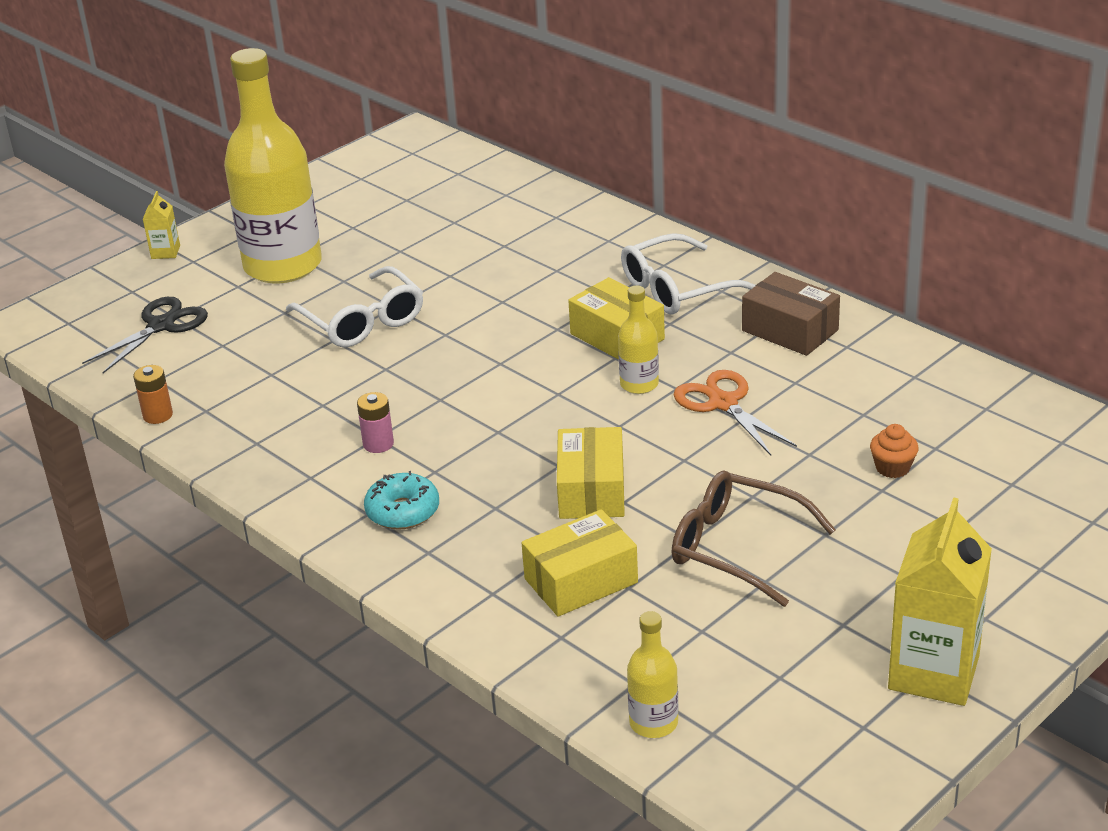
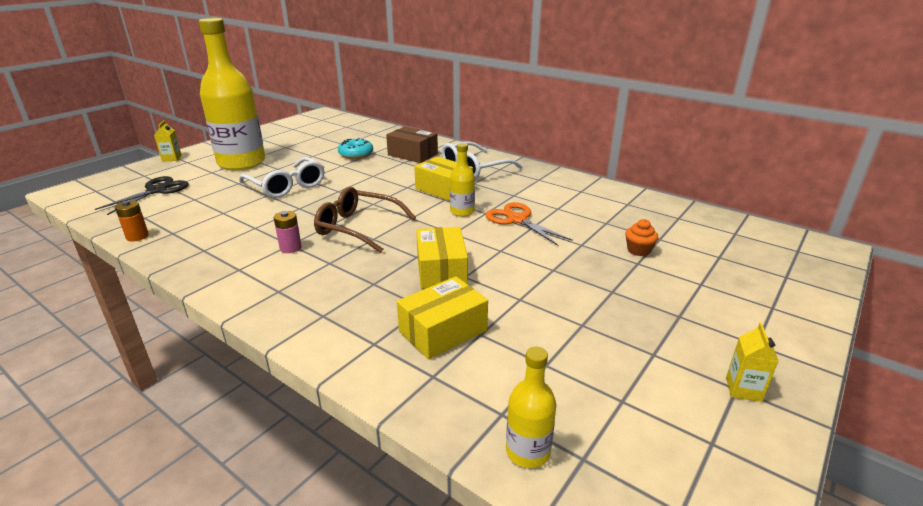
camera: 10 degrees left, 5 degrees down
(403, 511) = (305, 288): turquoise donut -> turquoise donut (356, 154)
(738, 548) = (554, 303): brown glasses -> brown glasses (358, 228)
(790, 330) = (545, 185): brown box -> brown box (412, 154)
(933, 672) = (743, 389): yellow carton -> yellow carton, size x0.46

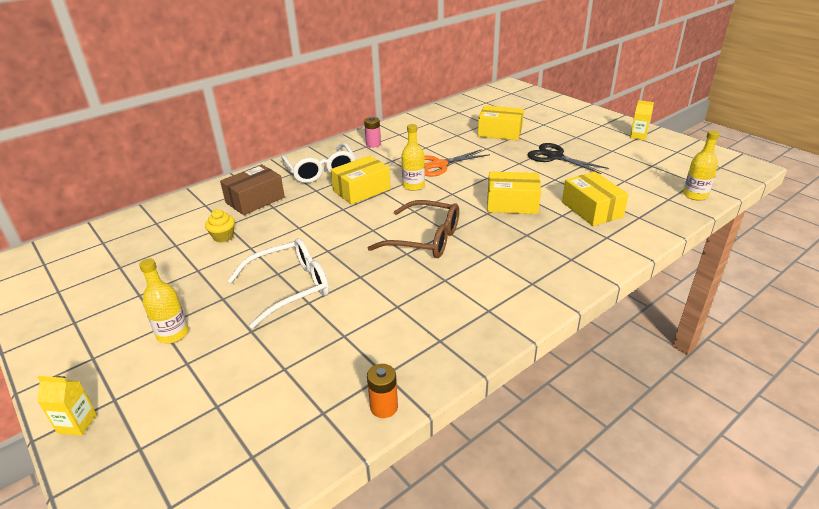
camera: 75 degrees left, 5 degrees up
(157, 191) = (226, 416): black scissors -> black scissors (555, 157)
(241, 163) = (172, 334): yellow bottle -> yellow bottle, size x0.44
(290, 248) = (453, 279): pink battery -> pink battery (373, 144)
(356, 154) = (223, 236): turquoise donut -> yellow cupcake
(358, 228) = (424, 239): brown glasses -> brown glasses turned 105 degrees counterclockwise
(638, 250) = (500, 132): orange cupcake -> yellow box

